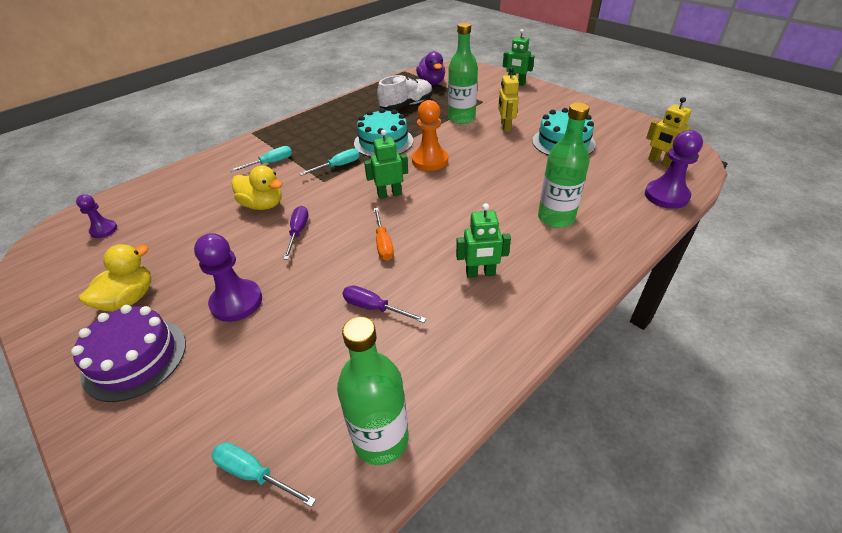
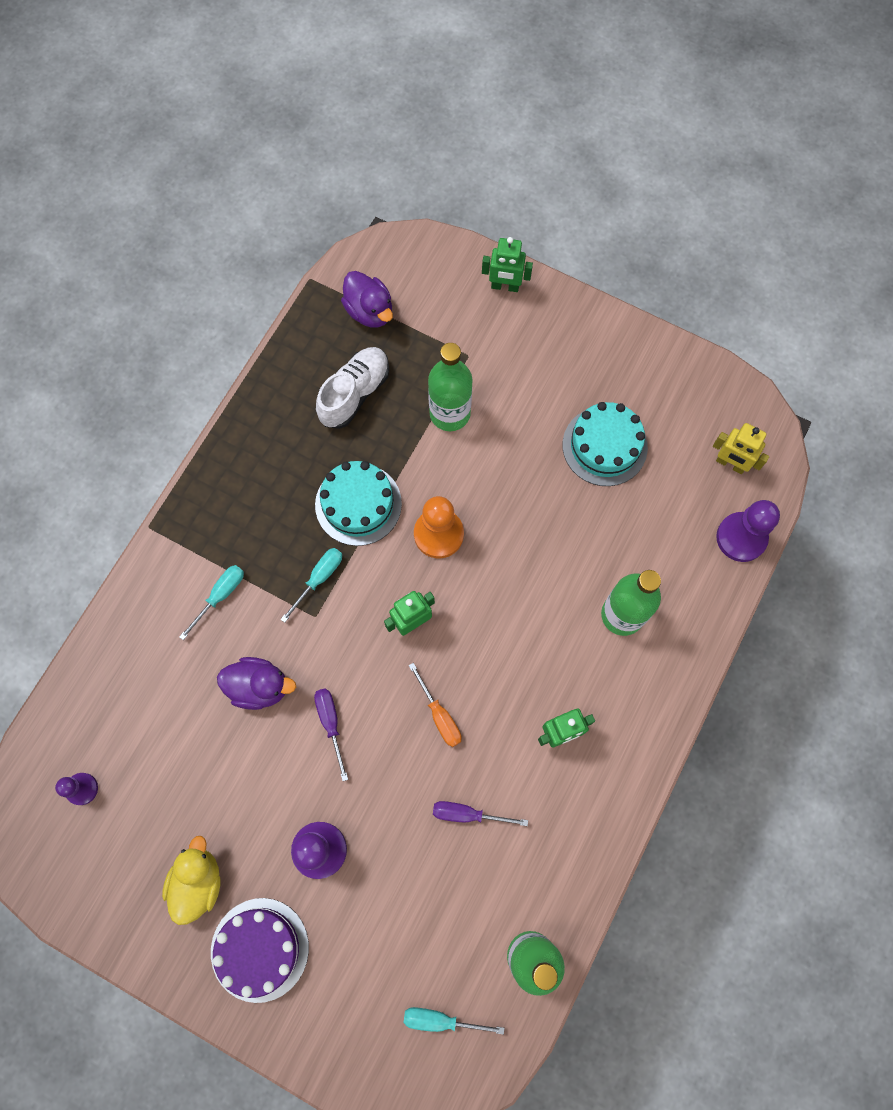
camera: 20 degrees left, 30 degrees up
(263, 205) = (259, 686): yellow duck -> purple duck
(505, 127) = (518, 423): yellow robot -> none

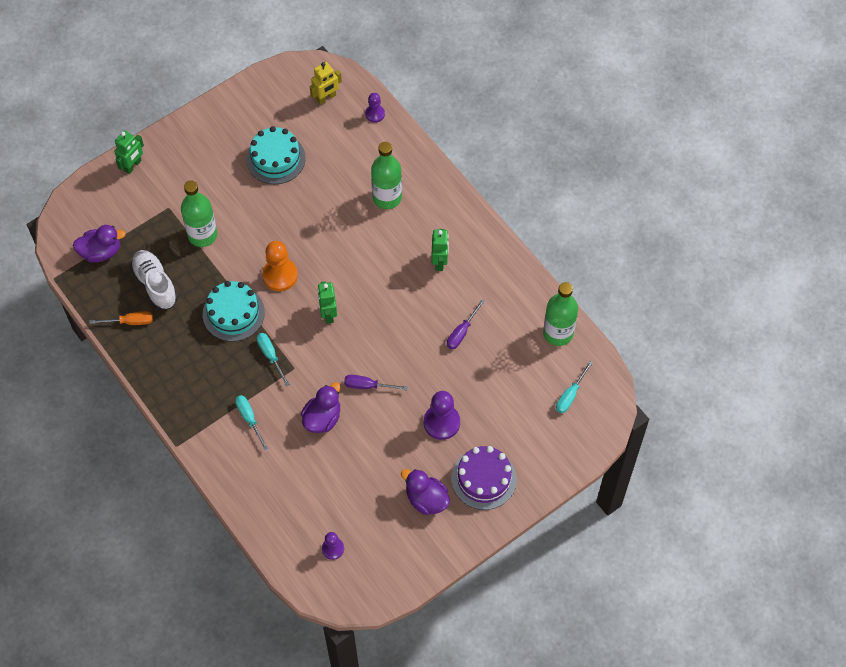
camera: 65 degrees left, 10 degrees down
(198, 882) = (426, 499): yellow duck -> purple duck
(439, 715) = (395, 322): orange screwdriver -> orange screwdriver (130, 322)
(741, 537) = (375, 114): purple pawn -> purple pawn, size x0.59

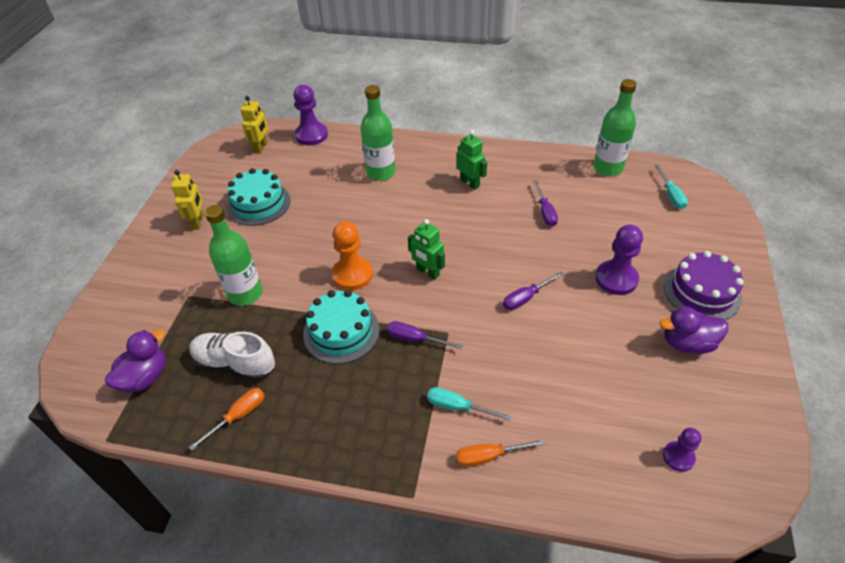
camera: 40 degrees left, 15 degrees down
(133, 166) = (119, 288): green robot -> none
(222, 144) = (198, 222): none -> yellow robot
(236, 460) = (489, 456): none -> orange screwdriver
(270, 356) = (415, 339): turquoise screwdriver -> purple screwdriver
(322, 418) = (521, 352): purple duck -> none
(375, 114) = (311, 135): purple pawn -> purple pawn, size x1.71

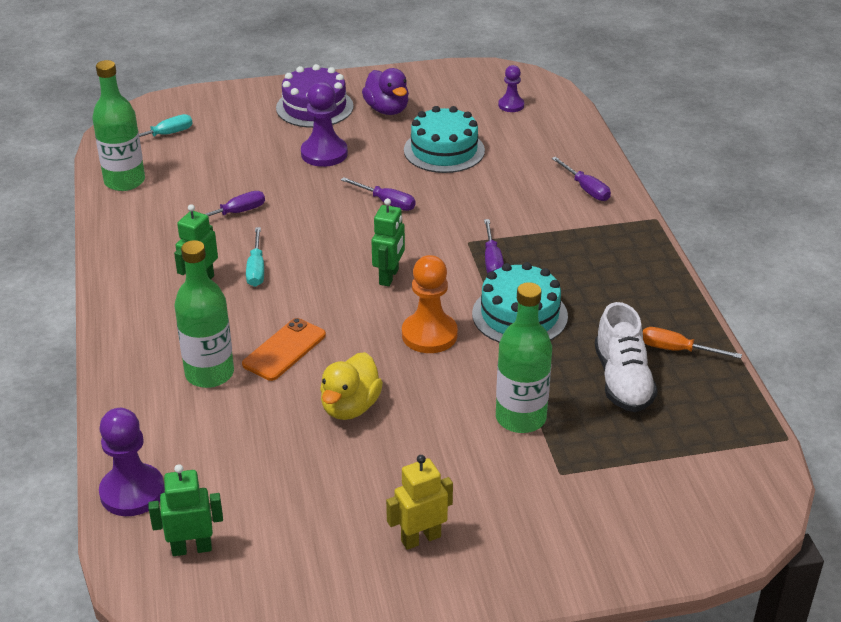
camera: 115 degrees left, 10 degrees down
(145, 377) = (697, 448): purple duck -> none
(258, 203) = (342, 483): turquoise cake -> turquoise cake (444, 150)
(261, 147) = (191, 548): yellow robot -> green robot
(313, 220) = (350, 407): none -> yellow duck
(382, 205) = (284, 350): none -> orange phone
(458, 407) = (551, 215): turquoise screwdriver -> turquoise screwdriver (256, 269)
(489, 456) = (586, 189): orange screwdriver -> purple screwdriver

